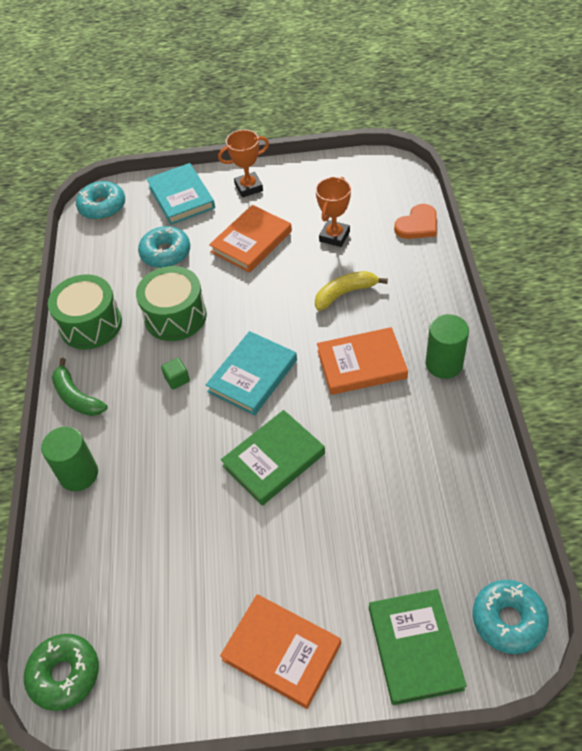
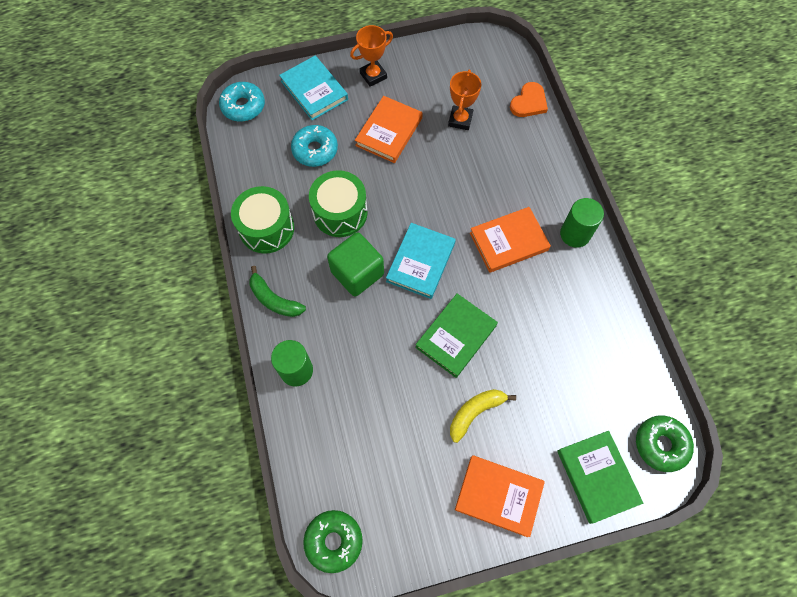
camera: 15 degrees left, 15 degrees up
(177, 379) = (357, 273): green cube -> green cube, size x2.32
(345, 293) = (481, 176): yellow banana -> yellow banana (475, 412)
(508, 620) = (661, 444): turquoise donut -> green donut

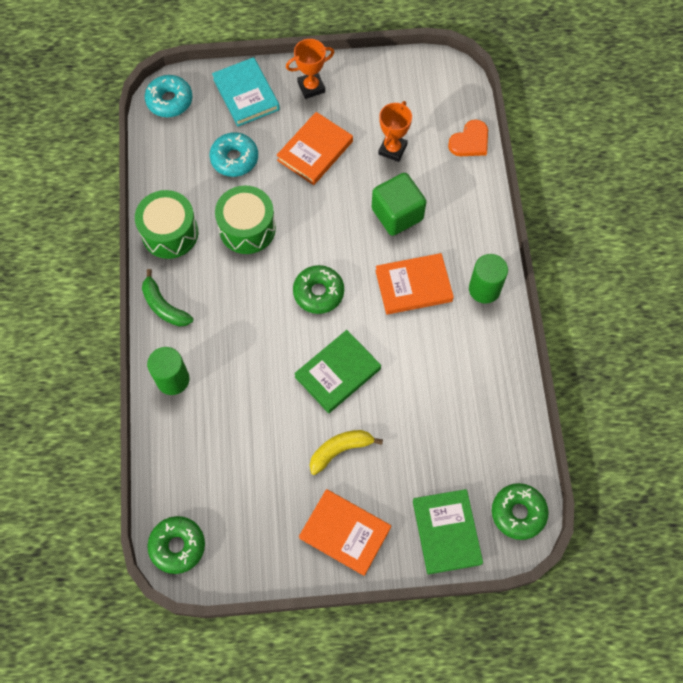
camera: 10 degrees right, 0 degrees up
(357, 273) = (252, 293): green cube -> green cube (397, 214)
(421, 262) = (318, 293): turquoise book -> green donut

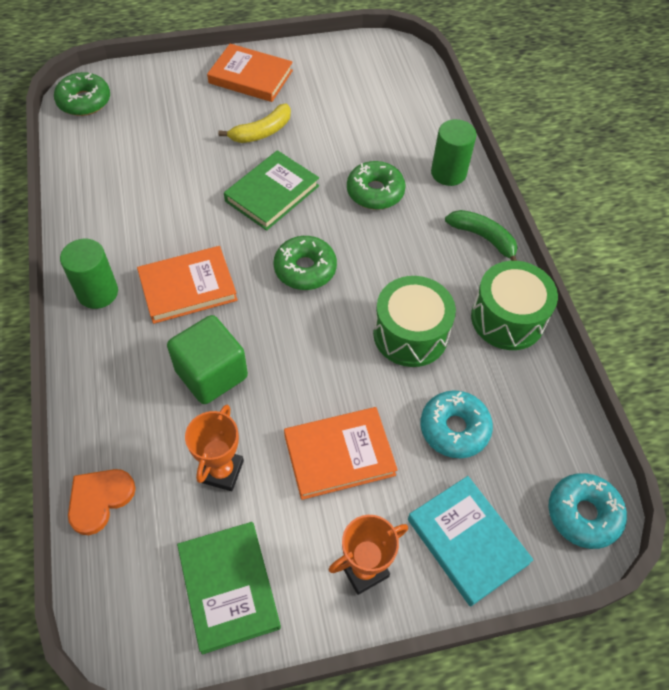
camera: 170 degrees right, 10 degrees down
(177, 546) = (400, 58): green donut -> green donut (375, 192)
(315, 151) = (339, 455): orange book -> orange book turned 45 degrees clockwise
(446, 532) = (155, 84): green book -> green book (229, 587)

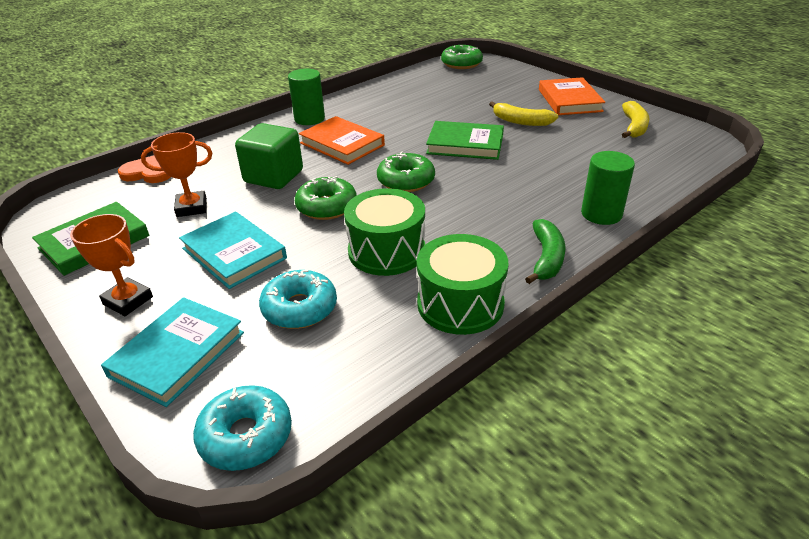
camera: 65 degrees right, 20 degrees down
(335, 70) = (634, 127): none -> yellow banana
(339, 455) = (234, 253): orange book -> turquoise book
(375, 192) = (526, 185): green donut -> green donut (327, 207)

